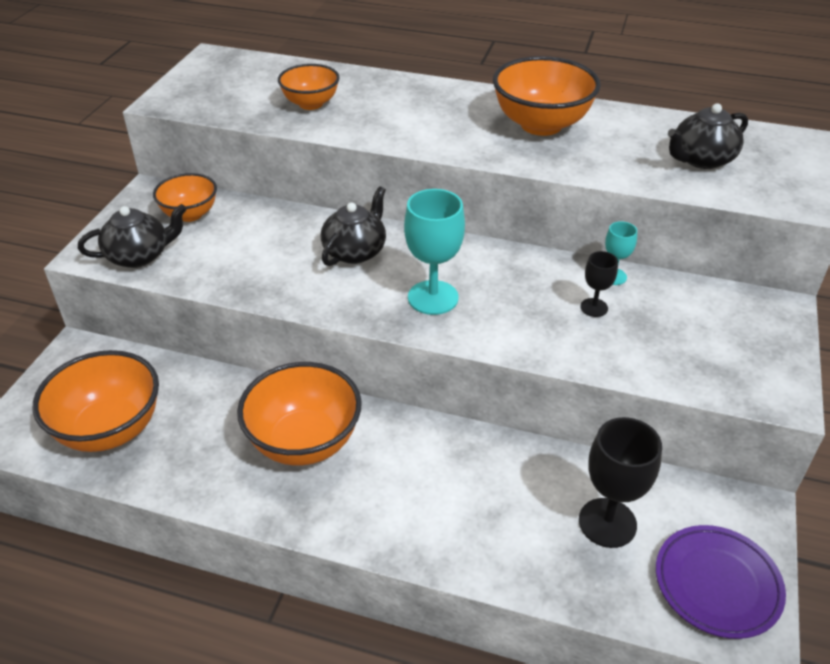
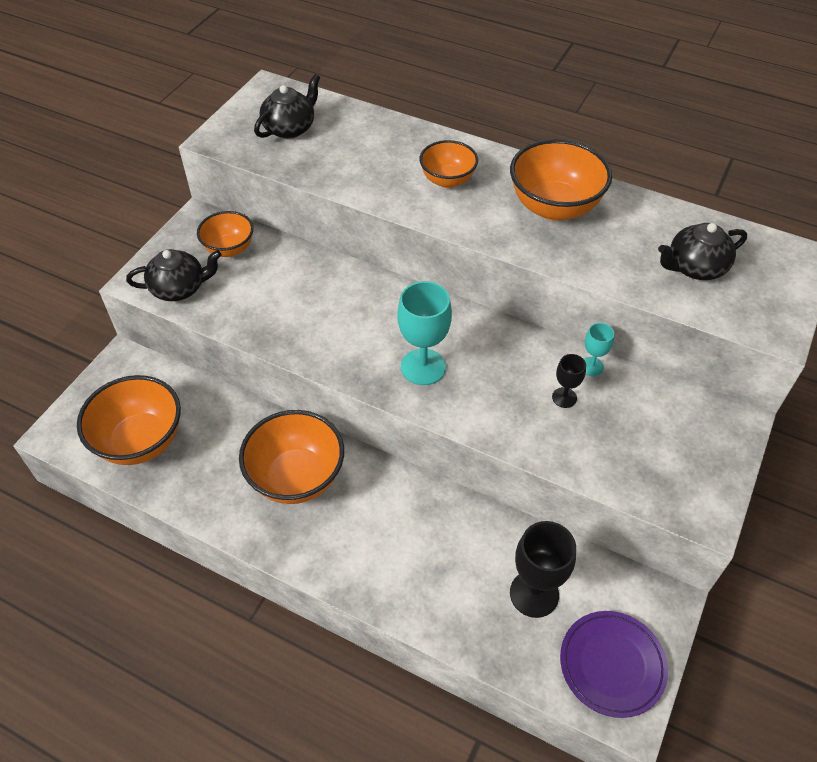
camera: 10 degrees right, 10 degrees up
(311, 104) = (347, 156): orange bowl -> orange bowl (447, 180)
(355, 251) = (365, 308): black teapot -> black teapot (290, 128)

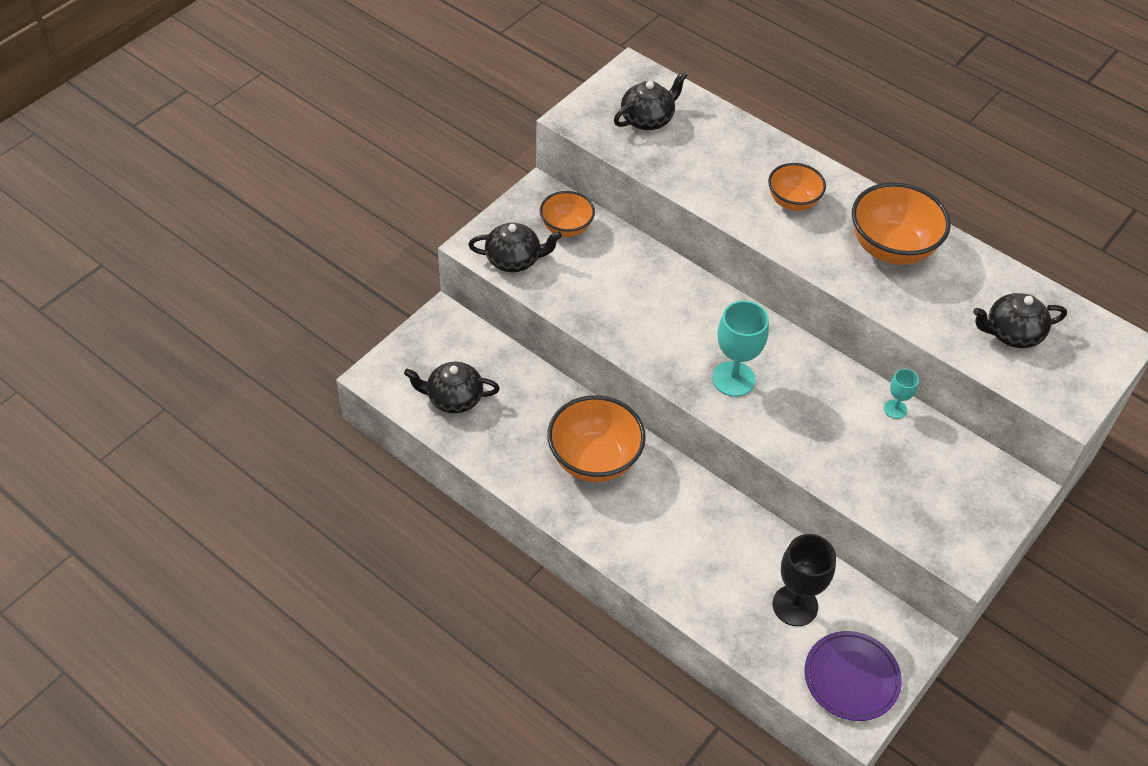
camera: 10 degrees right, 0 degrees up
(140, 441) = (453, 398): orange bowl -> black teapot
(564, 397) = (861, 433): black goblet -> none

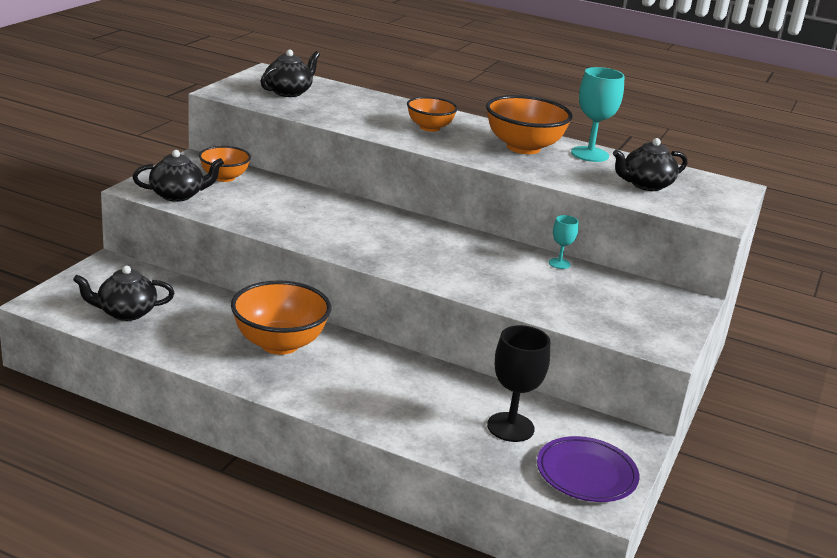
camera: 15 degrees left, 25 degrees down
(733, 379) = (406, 253): turquoise goblet -> turquoise goblet (589, 154)

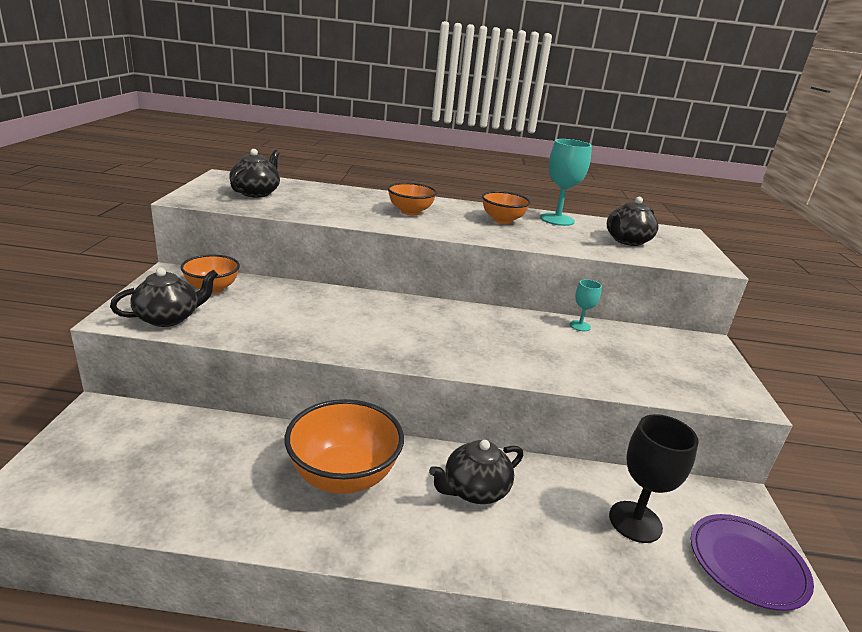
camera: 20 degrees left, 0 degrees up
(126, 312) = (140, 479): black teapot -> black teapot (474, 490)
(523, 147) = (502, 220): orange bowl -> orange bowl, size x0.61

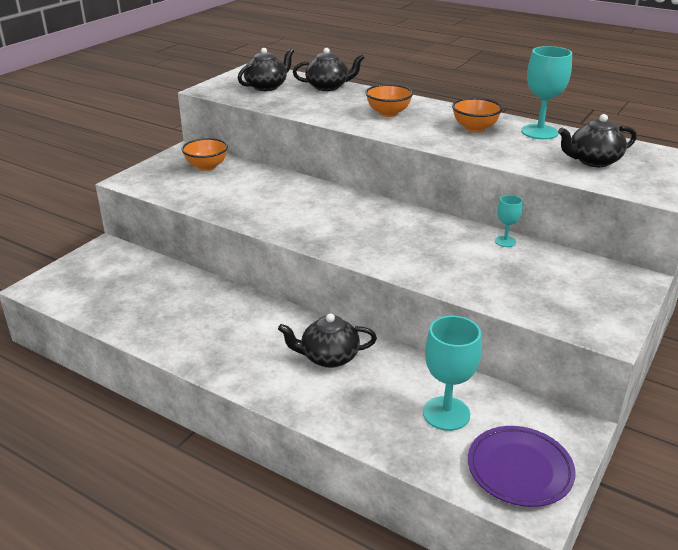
camera: 30 degrees right, 5 degrees up
(169, 318) = (161, 185): black teapot -> black teapot (328, 87)
(343, 476) = (237, 324): orange bowl -> none
(635, 522) = (446, 413): black goblet -> turquoise goblet

